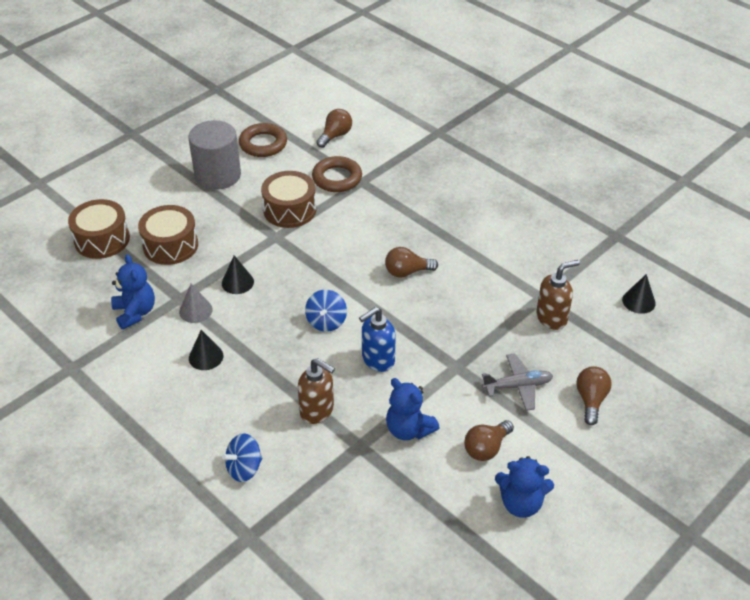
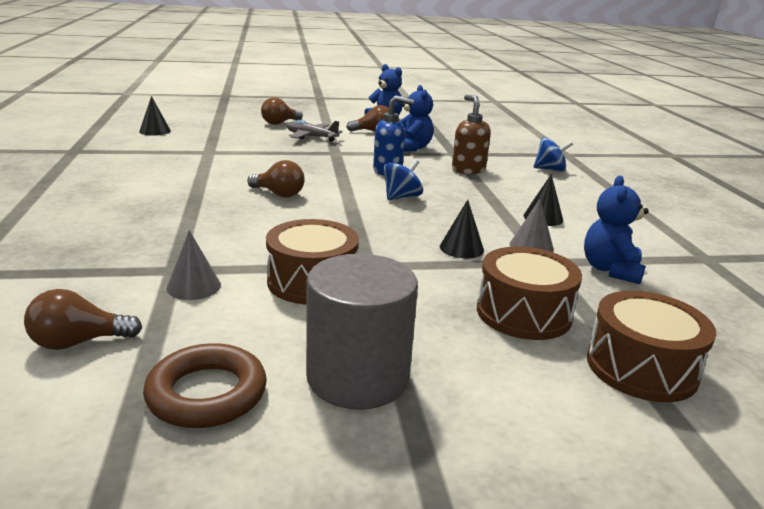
camera: 145 degrees left, 20 degrees down
(337, 178) = (194, 286): brown ring -> grey cone
(552, 318) = (226, 144): brown soap dispenser -> none

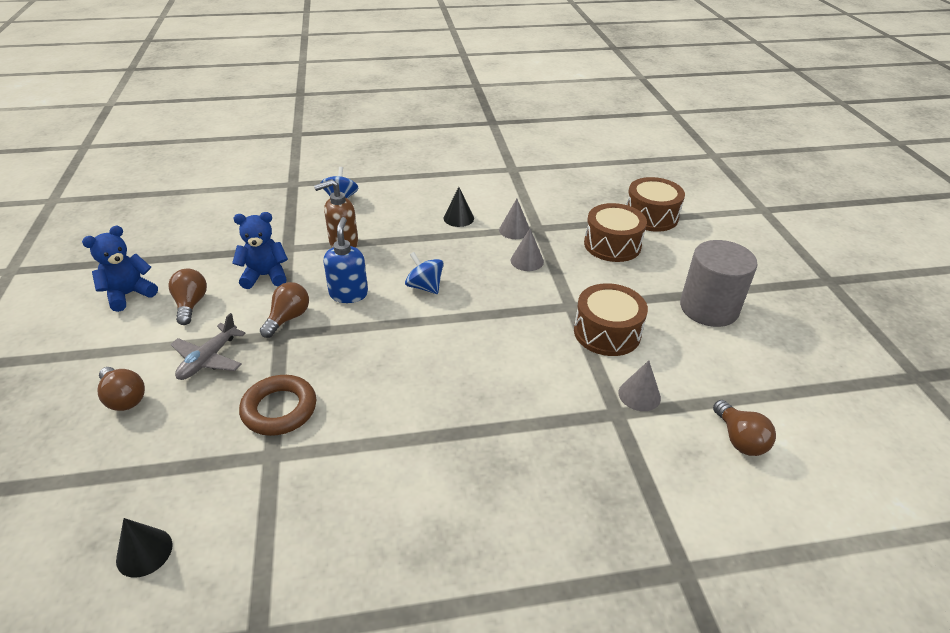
camera: 90 degrees left, 15 degrees up
(207, 393) = (755, 365): brown ring -> brown ring (279, 409)
(279, 194) = (428, 368): brown light bulb -> brown light bulb (288, 318)
(461, 248) = (527, 261): black cone -> grey cone
(610, 270) = (542, 205): blue teddy bear -> none

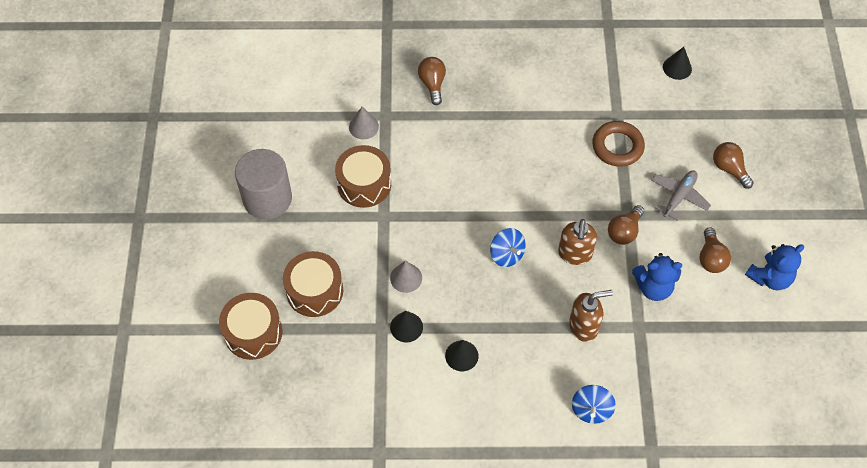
camera: 170 degrees left, 20 degrees up
(349, 294) = (575, 254): blue soap dispenser -> brown soap dispenser
(514, 230) = (406, 327): grey cone -> black cone
(739, 439) = (313, 87): brown light bulb -> brown light bulb (432, 84)

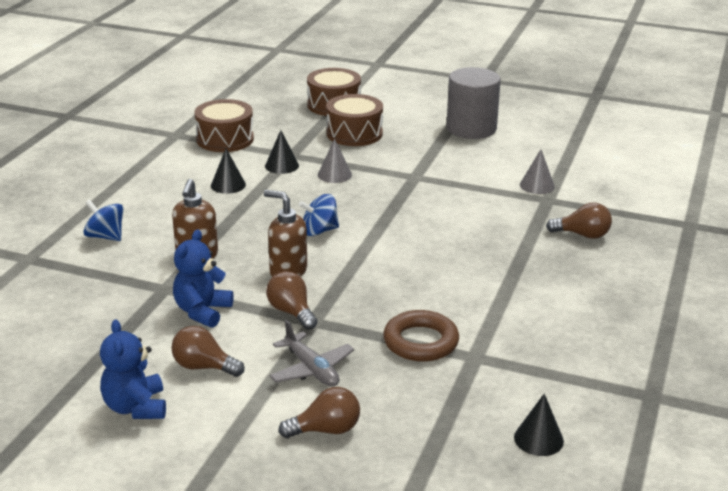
camera: 110 degrees right, 30 degrees down
(364, 184) = (461, 174): brown drum -> brown drum (225, 139)

